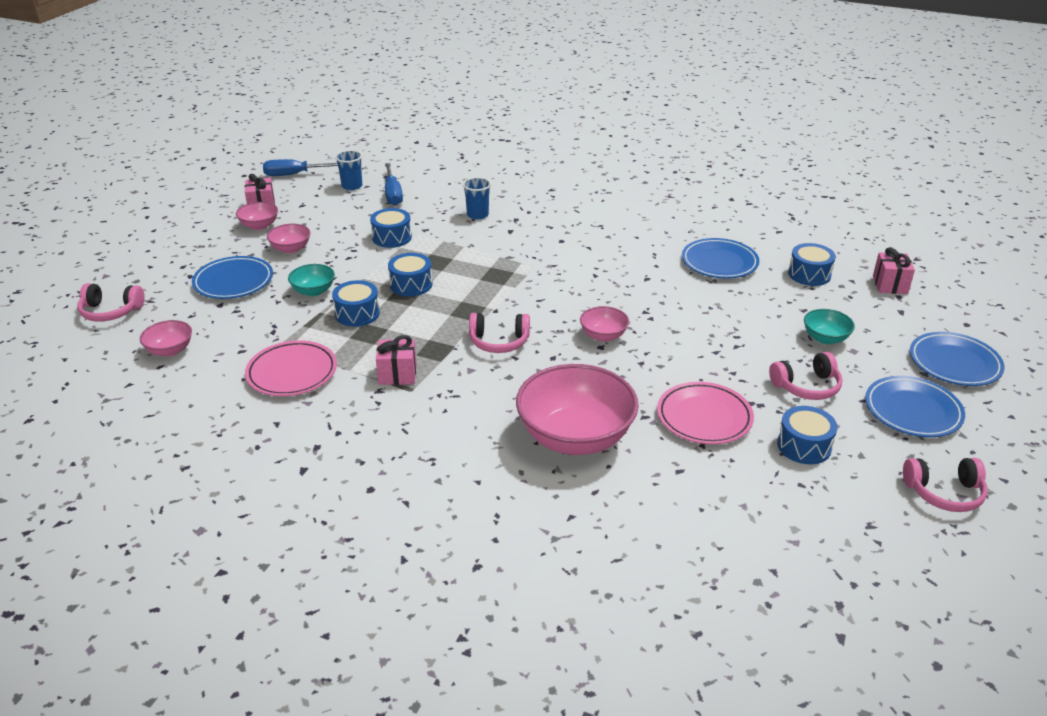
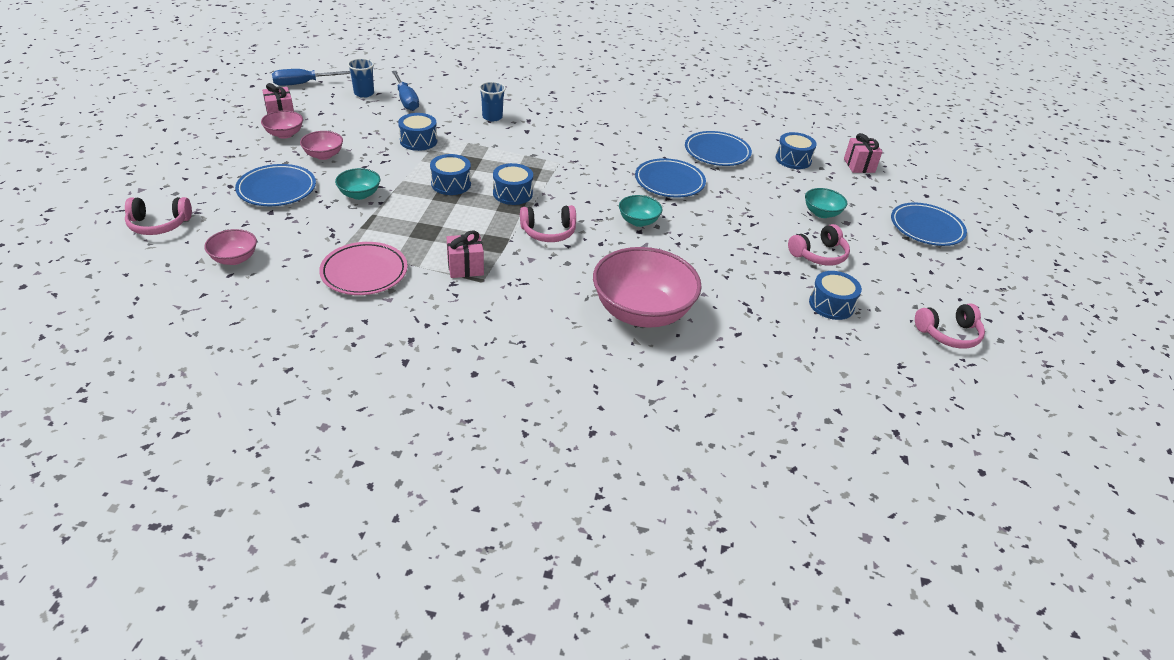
camera: 15 degrees left, 5 degrees up
(357, 313) = (409, 213): blue drum -> blue drum (512, 193)
(603, 336) = (638, 221): pink bowl -> turquoise bowl
(704, 417) = (744, 287): pink plate -> none
(912, 411) = (906, 269): blue plate -> blue plate (669, 182)

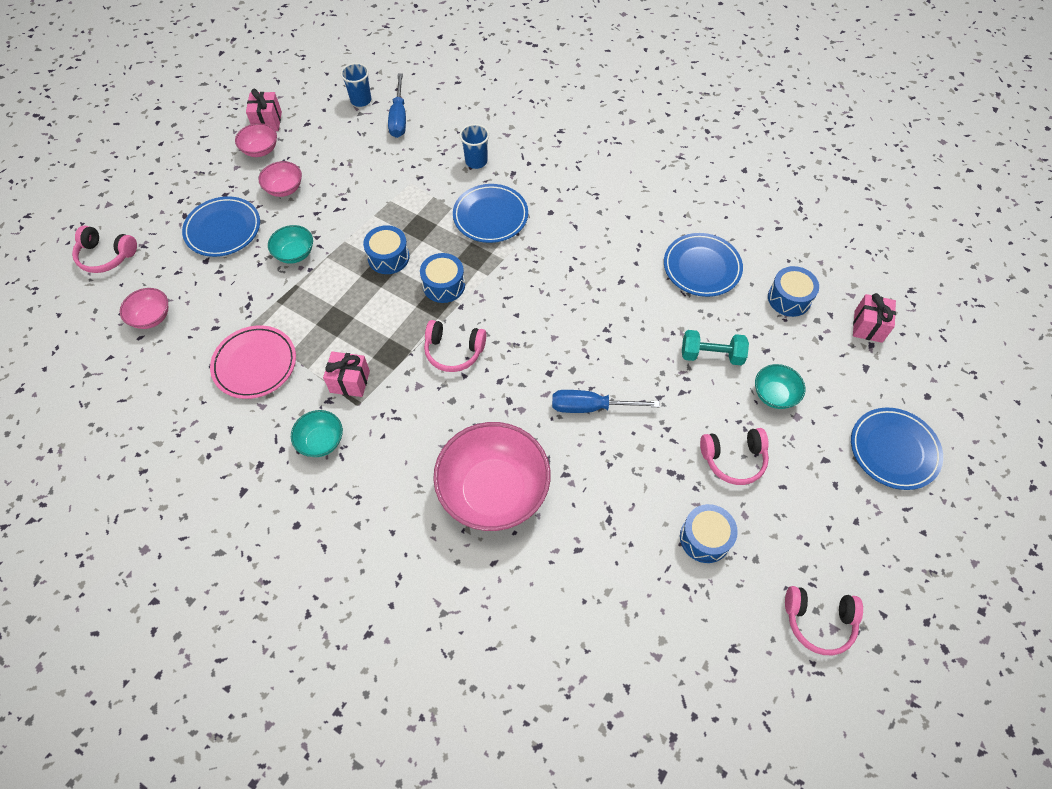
camera: 25 degrees right, 20 degrees up
(303, 84) = (308, 75): blue screwdriver -> blue screwdriver (590, 407)
(418, 141) = (384, 185): blue drum -> none
(638, 221) = (555, 358): turquoise bowl -> turquoise bowl (321, 441)
(669, 182) = (621, 304): blue plate -> blue plate (490, 216)
(759, 199) = (711, 355): none -> turquoise dumbbell

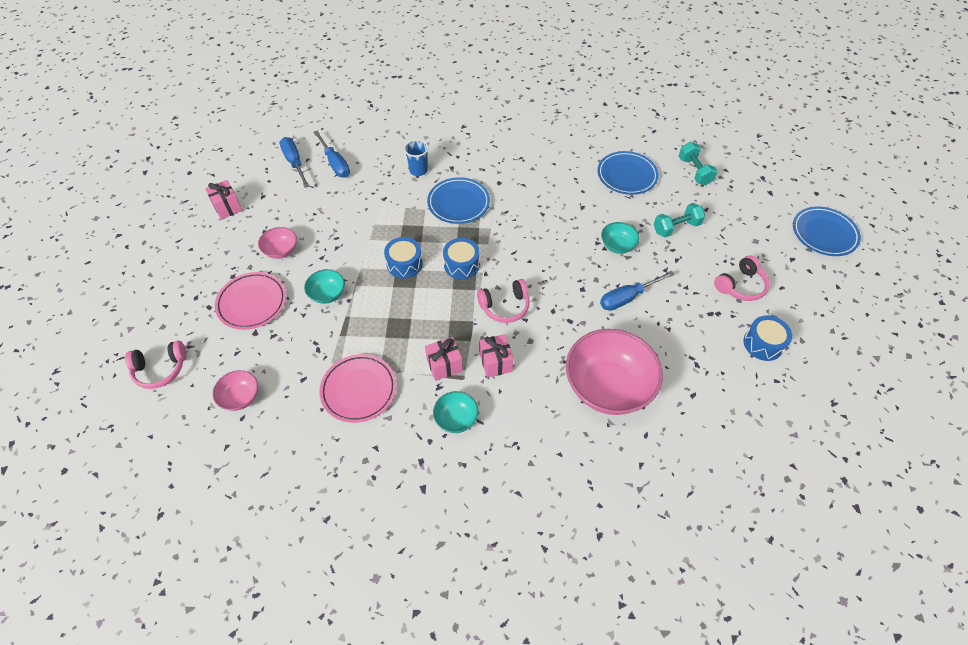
camera: 30 degrees left, 5 degrees down
(223, 229) = (252, 303): blue plate -> pink plate
(260, 150) = (238, 231): pink bowl -> none
(361, 100) = (294, 162): blue cup -> blue screwdriver
(774, 395) = (732, 234): turquoise bowl -> turquoise bowl (617, 246)
(789, 298) = (694, 171): blue drum -> turquoise dumbbell
(818, 621) = (865, 358): pink headphones -> none
(868, 326) = (752, 167): pink gift -> pink gift (495, 362)

